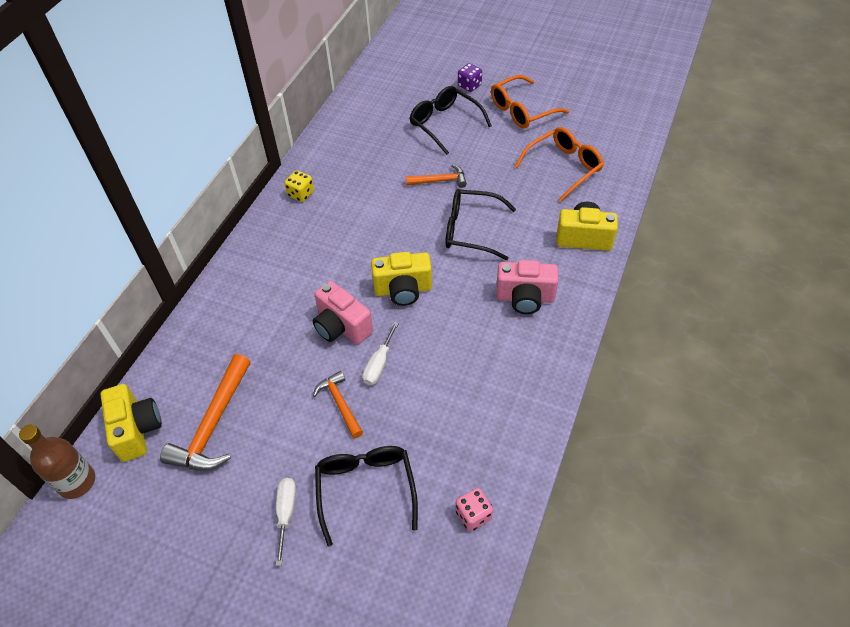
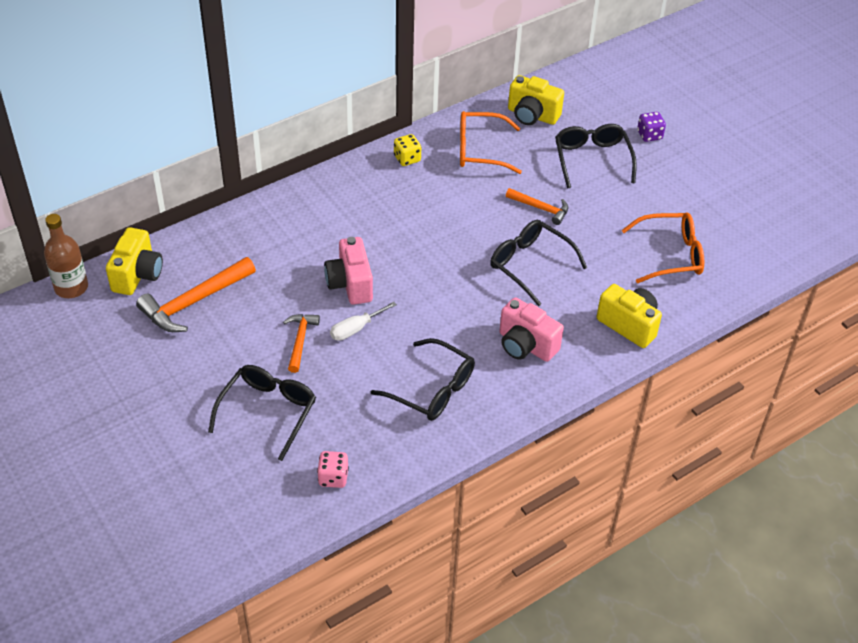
camera: 30 degrees right, 5 degrees down
(286, 513) = (197, 393): white screwdriver -> none
(403, 290) = (426, 282): yellow camera -> yellow camera (532, 115)
(486, 380) = (432, 390): none -> black glasses
(521, 110) = (679, 183): orange glasses -> orange glasses (480, 150)

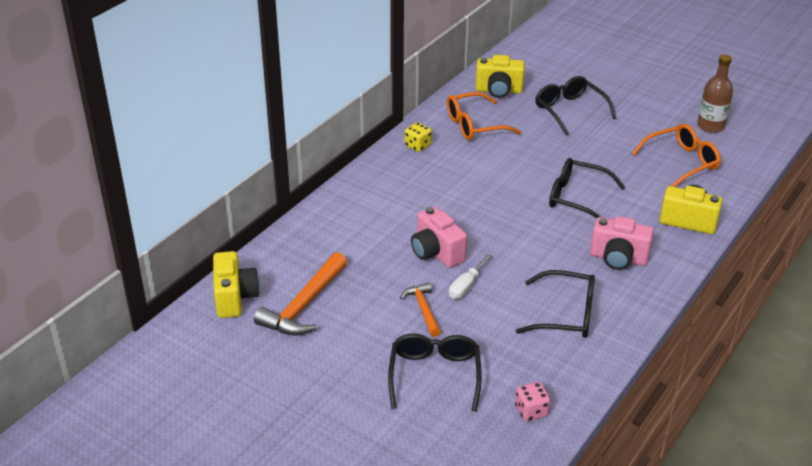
camera: 20 degrees left, 10 degrees down
(71, 287) = (176, 325): brown bottle -> brown bottle (710, 126)
(541, 208) = (555, 155): orange hammer -> none
(649, 135) = (601, 83): purple dice -> none

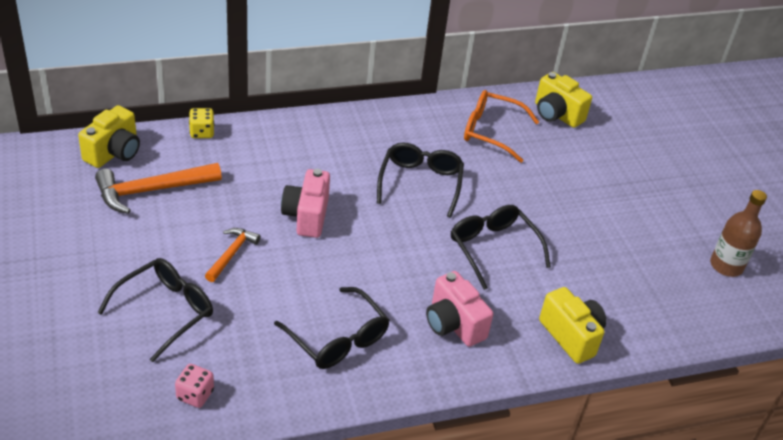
camera: 35 degrees right, 5 degrees up
(417, 146) = (417, 120): yellow dice -> yellow dice (202, 132)
(466, 286) = (291, 259): white screwdriver -> none
(569, 110) = (599, 169): black glasses -> black glasses (420, 183)
(681, 162) = (644, 280): orange glasses -> none

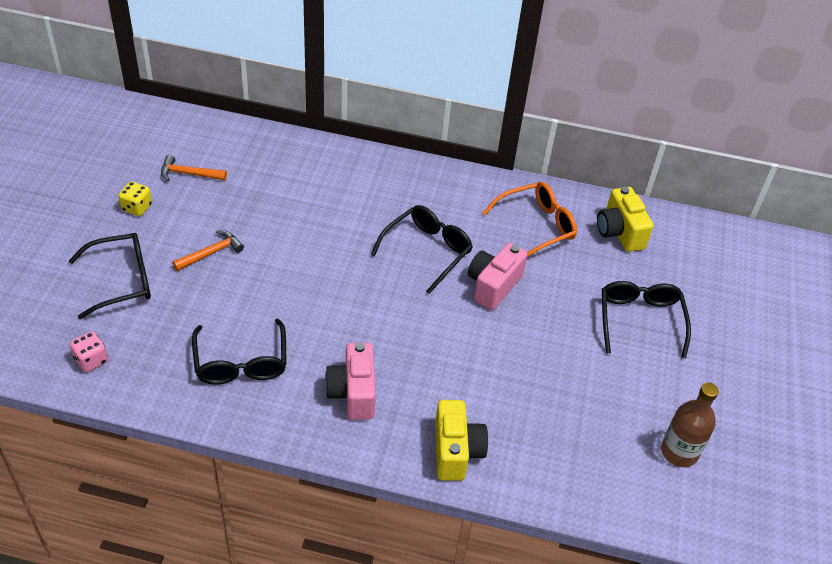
camera: 30 degrees right, 5 degrees up
(114, 152) = (184, 130): yellow camera -> none
(151, 190) = (189, 174): orange hammer -> orange hammer, size x0.58
(202, 132) = (269, 137): yellow dice -> yellow dice (137, 207)
(306, 216) = (300, 243): pink camera -> pink camera (493, 286)
(491, 131) = (536, 226): orange glasses -> orange glasses turned 105 degrees clockwise
(493, 248) = (447, 338): black glasses -> black glasses (640, 320)

